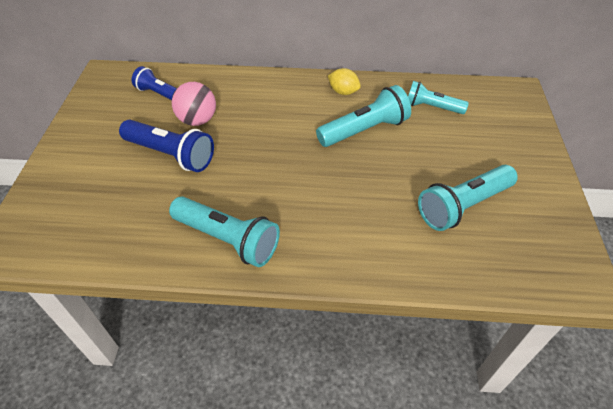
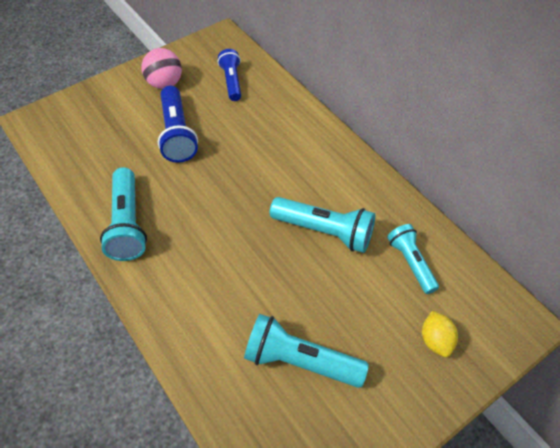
camera: 50 degrees right, 5 degrees up
(197, 120) = (226, 121): pink ball -> pink ball (165, 83)
(343, 92) = (359, 185): yellow lemon -> yellow lemon (435, 340)

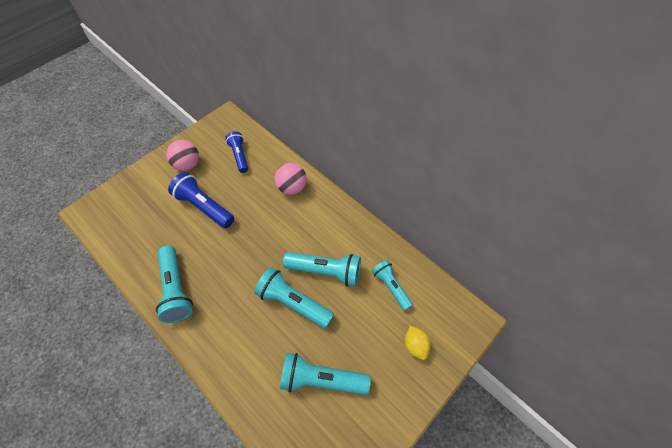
camera: 10 degrees left, 5 degrees up
(177, 134) = (204, 207): blue flashlight -> blue flashlight turned 150 degrees clockwise
(275, 262) = (293, 302): none -> turquoise flashlight
(294, 127) = (292, 188): none -> pink ball

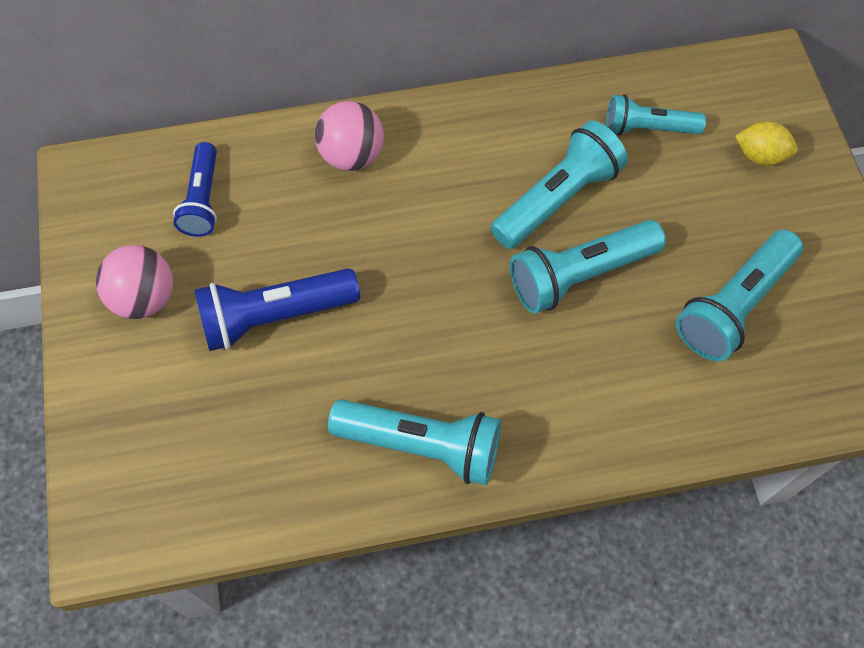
camera: 55 degrees left, 5 degrees up
(239, 156) = (203, 200): blue flashlight -> blue flashlight turned 105 degrees counterclockwise

